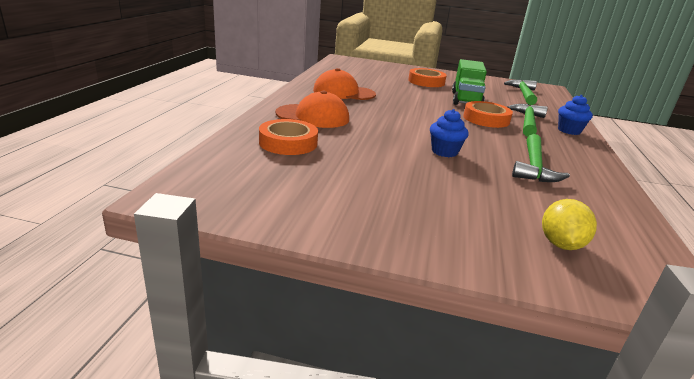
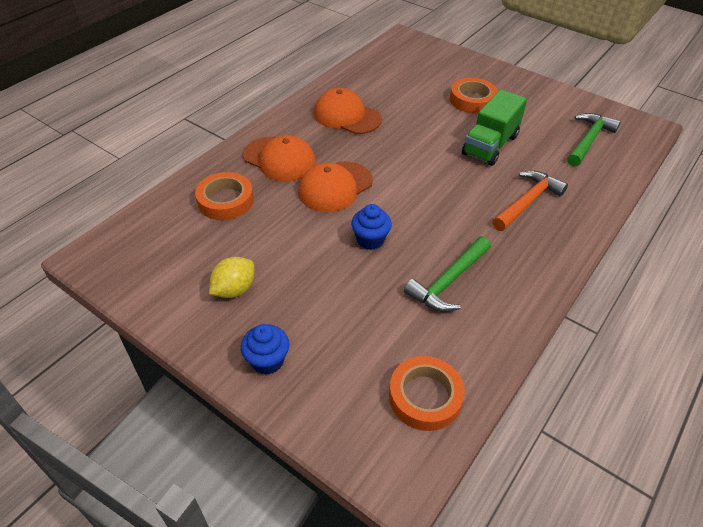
camera: 25 degrees right, 20 degrees up
(379, 127) = (335, 187): none -> orange cap
(486, 119) = (477, 188): orange tape -> orange tape (425, 397)
(527, 122) = (527, 201): green hammer -> orange hammer
(560, 244) = (360, 389): yellow lemon -> yellow lemon (234, 289)
(569, 131) = (568, 226): blue cupcake -> blue cupcake (267, 360)

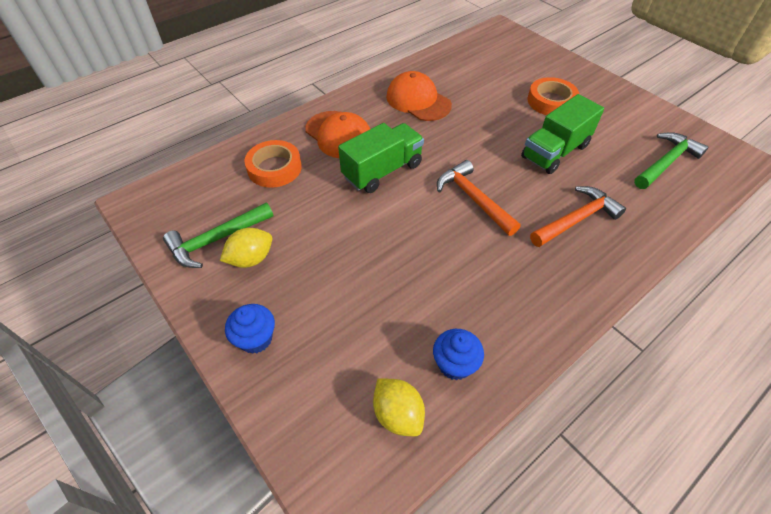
camera: 15 degrees right, 5 degrees up
(335, 187) = (382, 171): orange cap -> green truck
(370, 240) = (398, 232): blue cupcake -> blue cupcake (455, 364)
(425, 397) = (398, 414): orange tape -> yellow lemon
(429, 198) = (473, 198): none -> orange hammer
(448, 282) = (463, 292): green hammer -> green hammer (216, 240)

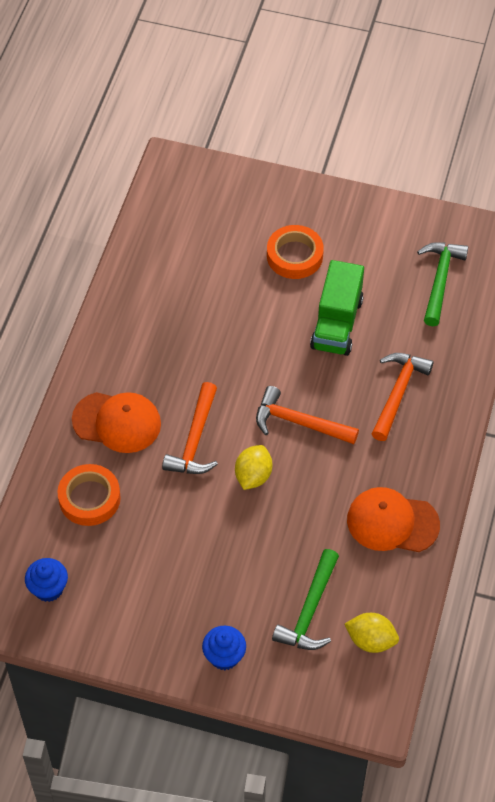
camera: 35 degrees left, 5 degrees up
(216, 240) = (109, 601): green hammer -> green hammer (309, 611)
(251, 259) = (157, 598): yellow lemon -> yellow lemon (253, 476)
(382, 171) = (195, 440): green truck -> orange hammer
(418, 101) = (161, 330): orange cap -> orange cap (392, 522)
(455, 364) = (384, 580): blue cupcake -> blue cupcake (48, 588)

